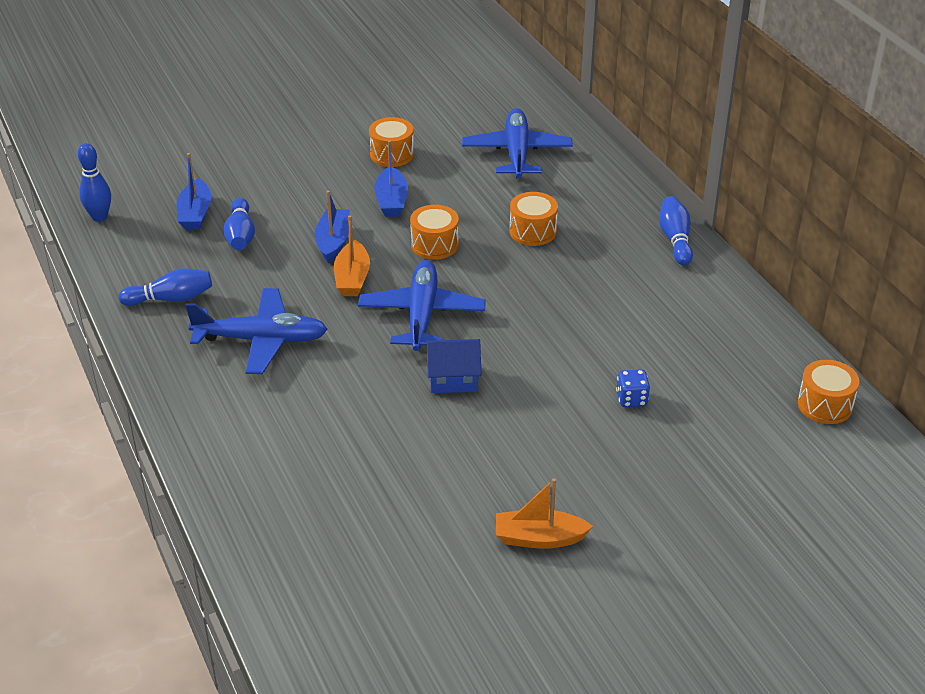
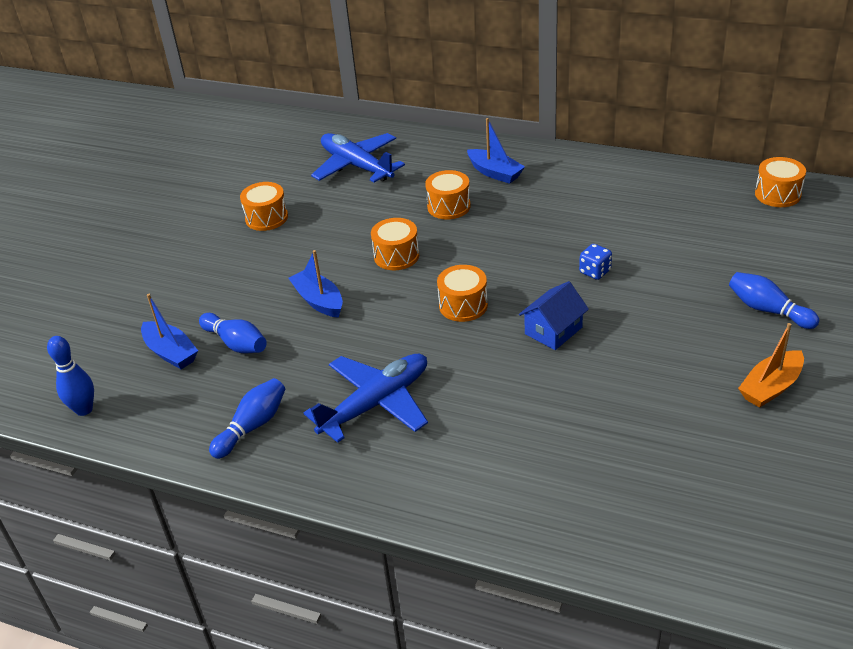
camera: 40 degrees left, 0 degrees up
(352, 278) = (374, 315): orange boat -> none
(391, 201) = (317, 247): blue boat -> blue boat (495, 173)
(422, 314) = (463, 305): blue plane -> orange drum
(631, 399) = (677, 264): blue dice -> blue dice (595, 272)
(675, 239) = (544, 157): blue bowling pin -> blue bowling pin (768, 310)

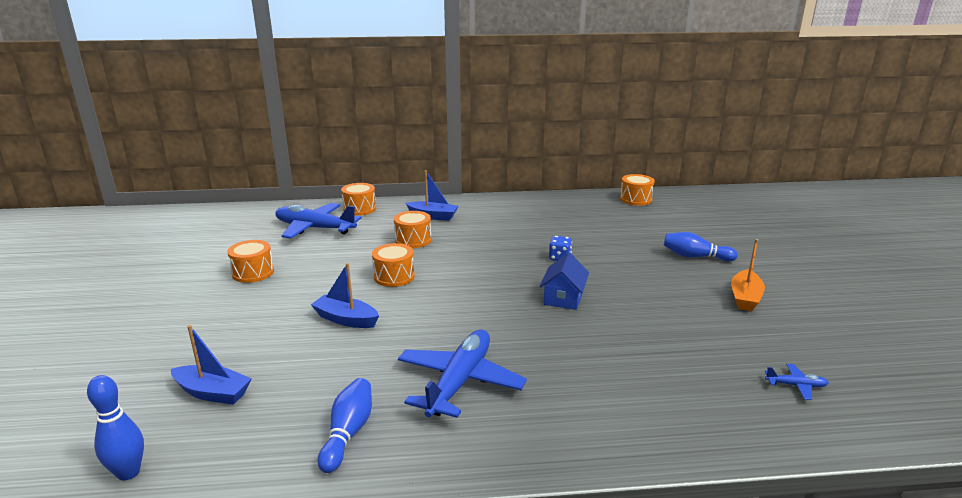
camera: 30 degrees left, 15 degrees down
(236, 343) = (283, 368): blue bowling pin -> none
(463, 305) = (478, 297): orange drum -> orange drum (359, 209)
(711, 513) = (796, 385): none -> blue plane

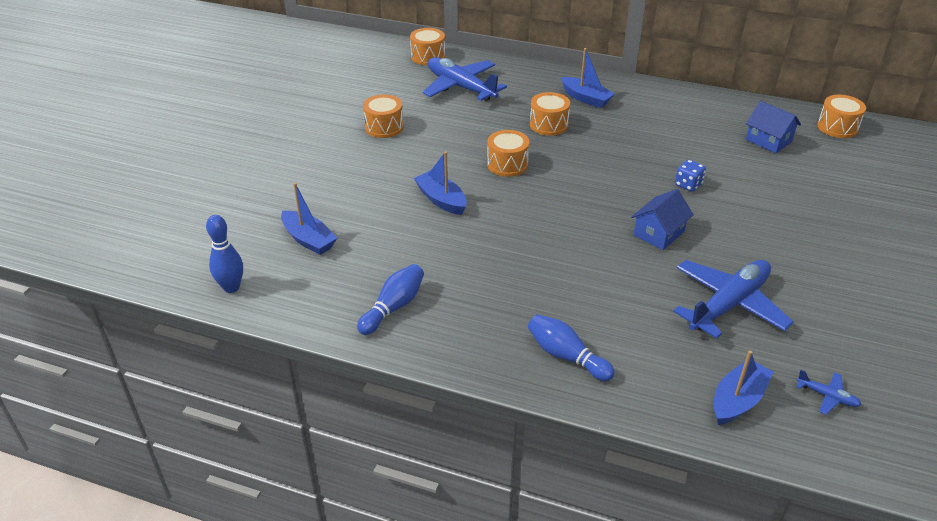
camera: 25 degrees right, 15 degrees up
(359, 209) = (516, 71): orange drum -> orange drum (428, 57)
(460, 382) = (506, 291): blue plane -> blue plane (729, 304)
(595, 216) = (768, 140): none -> blue house
(695, 257) = (846, 223): blue bowling pin -> blue bowling pin (566, 356)
(734, 413) = (737, 400): none -> blue boat
(745, 298) = (860, 288): orange boat -> none

